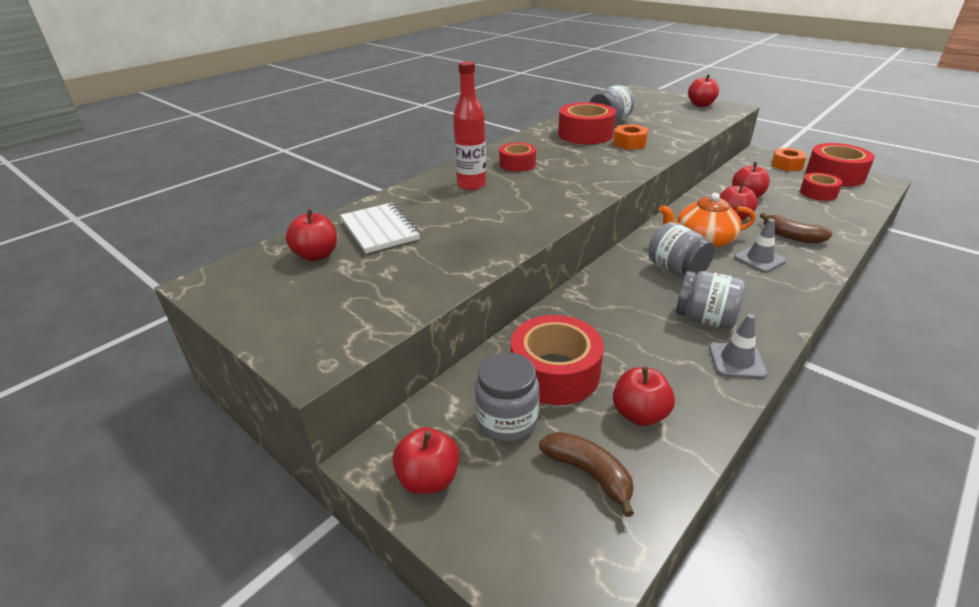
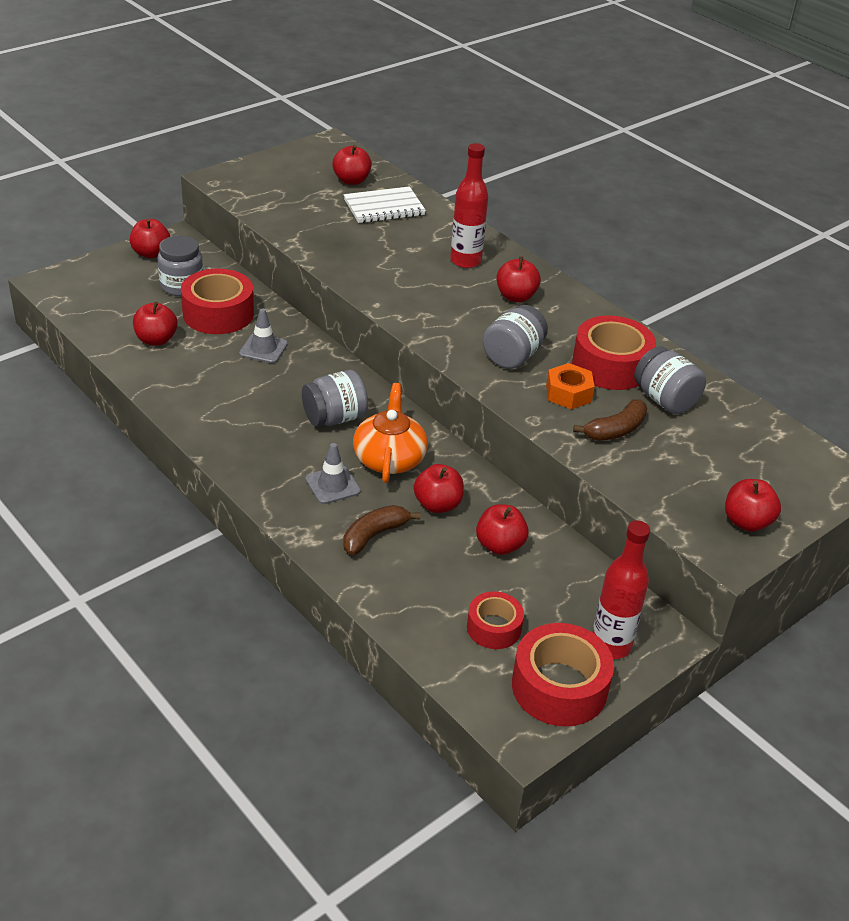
camera: 95 degrees right, 5 degrees up
(517, 164) = (516, 296): red tape -> red apple
(589, 474) = (120, 307): brown banana -> brown banana (615, 430)
(705, 319) = (246, 407): grey jar -> grey jar (512, 356)
(736, 360) = (185, 404): grey traffic cone -> grey traffic cone (263, 349)
(786, 165) = (610, 645): orange nut -> red bottle

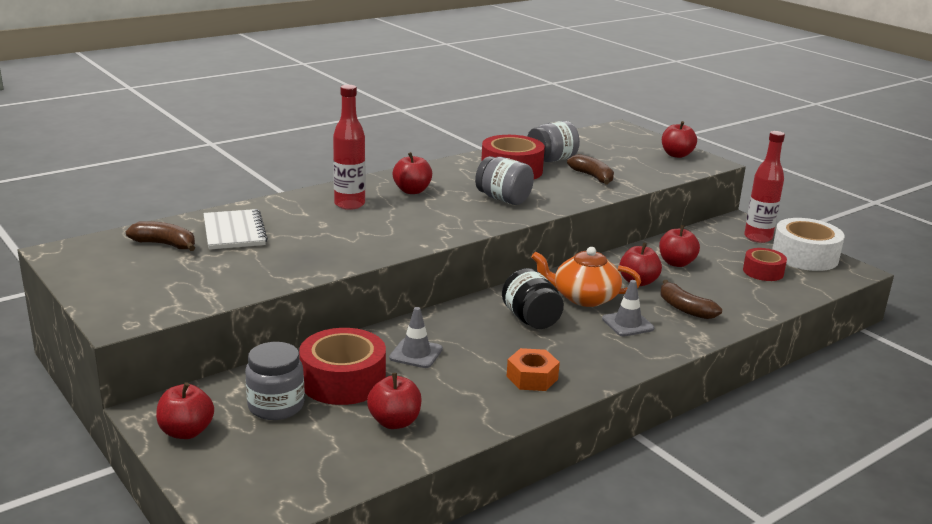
camera: 85 degrees left, 15 degrees down
(334, 418) = (531, 319): grey jar -> black jar
(351, 180) = (165, 244): red apple -> brown banana
(559, 687) = (804, 256): red tape -> white tape
(568, 393) = (551, 186): orange nut -> orange nut (532, 378)

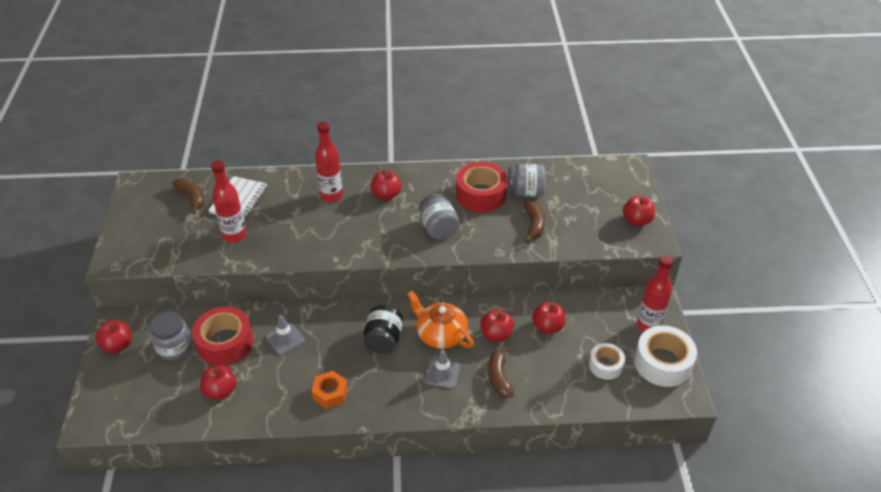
camera: 35 degrees right, 20 degrees up
(270, 258) = (234, 235): none -> red bottle
(763, 272) = (605, 365): red tape -> white tape

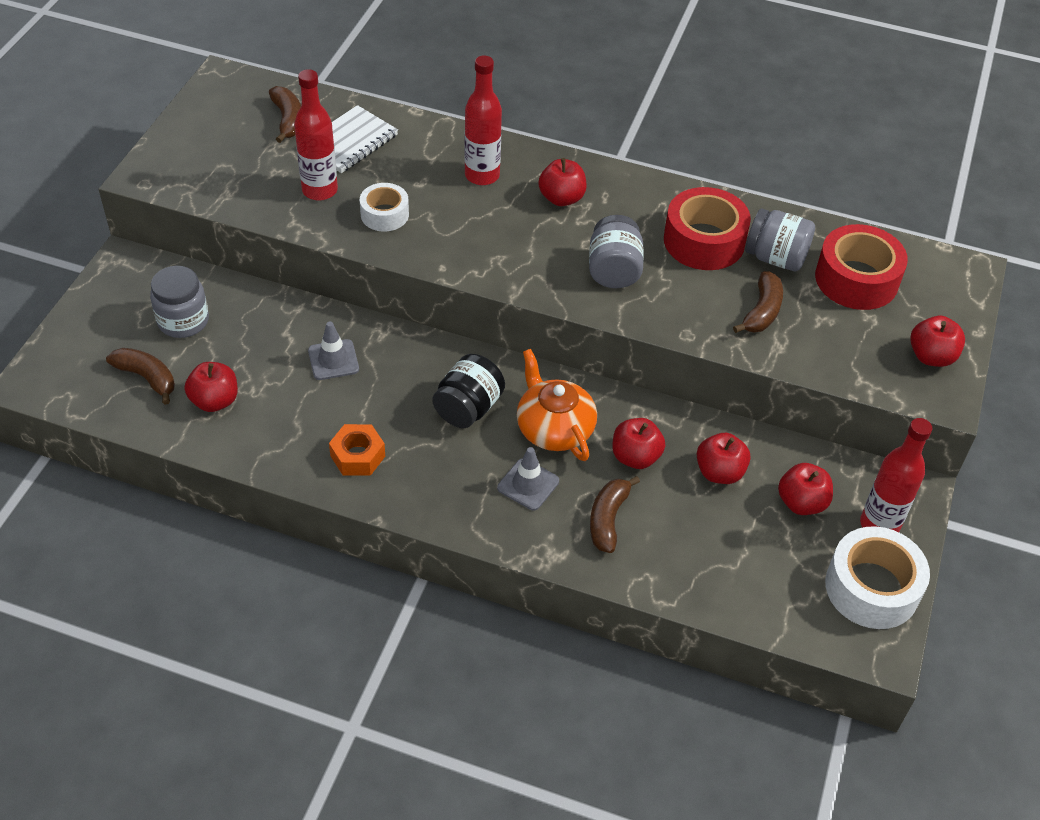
camera: 20 degrees right, 5 degrees up
(118, 345) = (113, 294): red apple -> red apple (801, 503)
(167, 392) = (147, 378): none -> brown banana
(225, 343) = (251, 338): red tape -> red tape (856, 279)
(605, 365) = (779, 559): white tape -> white tape (384, 214)

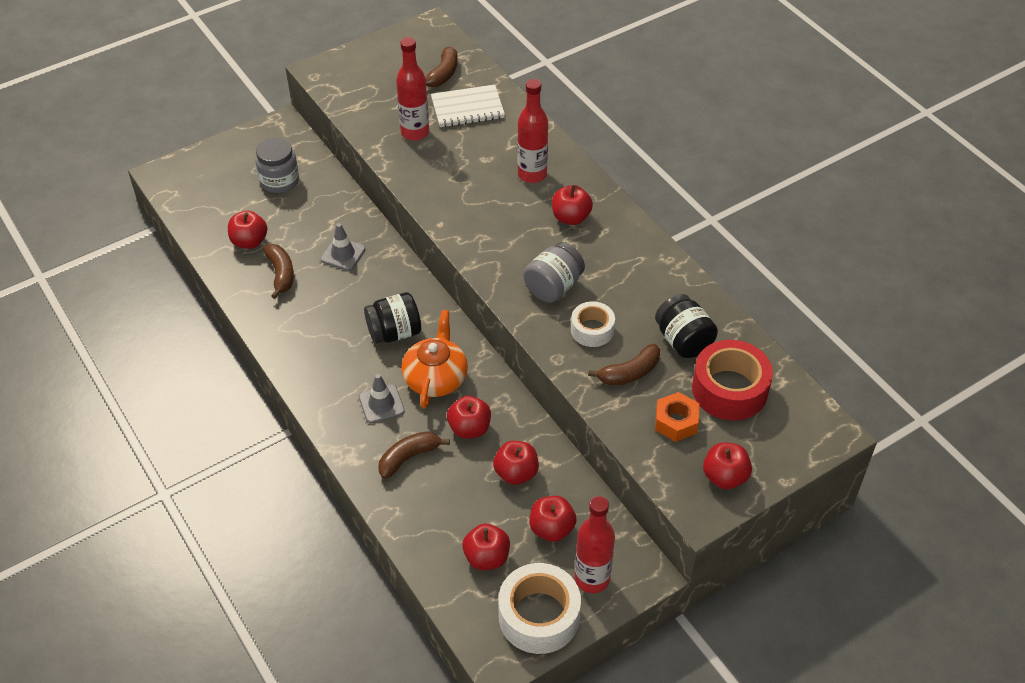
camera: 40 degrees right, 0 degrees up
(147, 378) = (226, 206): brown banana -> brown banana (281, 274)
(358, 456) = (297, 324): orange nut -> orange nut (676, 422)
(384, 214) = (439, 169): white tape -> white tape (592, 330)
(704, 241) = (642, 300): red tape -> none
(774, 566) = (486, 557): none -> red apple
(775, 258) = (683, 341): grey jar -> black jar

